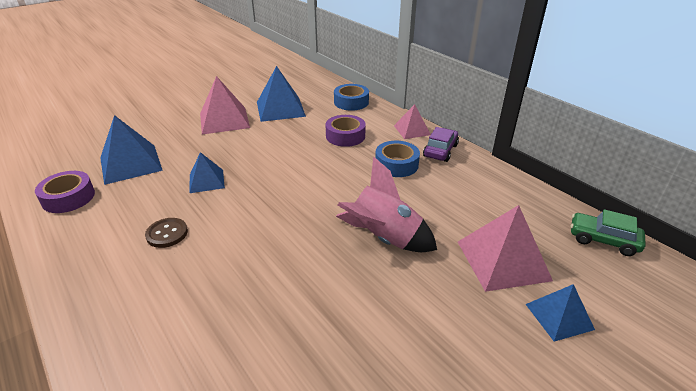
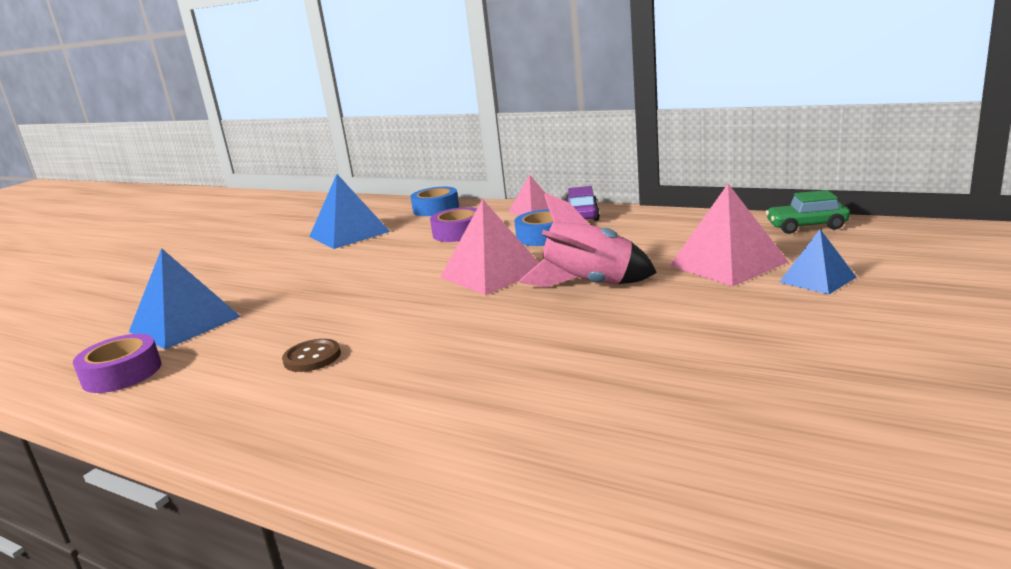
camera: 20 degrees left, 15 degrees down
(206, 181) = (316, 307): blue pyramid -> none
(224, 120) = (281, 260): pink pyramid -> pink pyramid (492, 273)

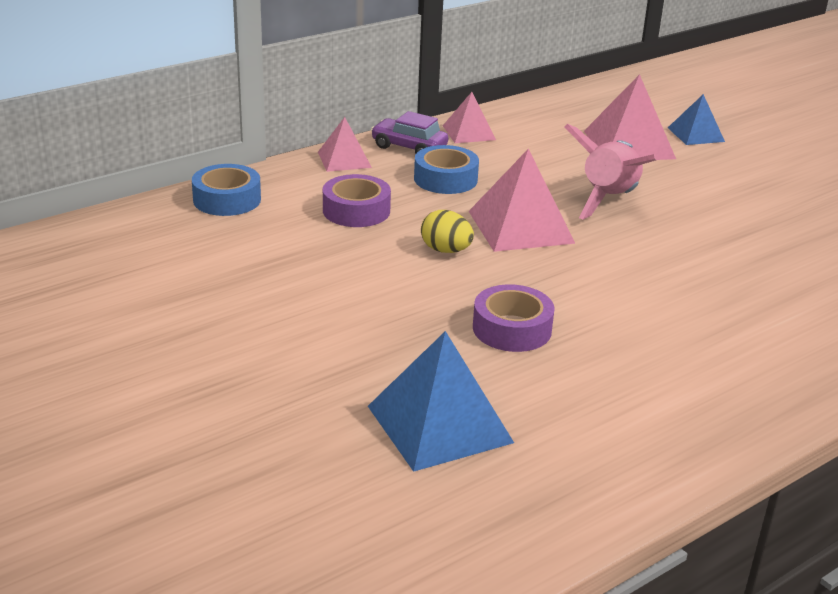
camera: 70 degrees left, 10 degrees up
(122, 373) = (561, 477): purple tape -> purple tape (512, 329)
(312, 357) = (637, 352): brown button -> none
(349, 234) = (234, 269): blue pyramid -> none
(426, 265) = (446, 250): none -> yellow egg
(641, 219) = (469, 132): none -> pink pyramid
(806, 226) = (586, 97): green car -> none

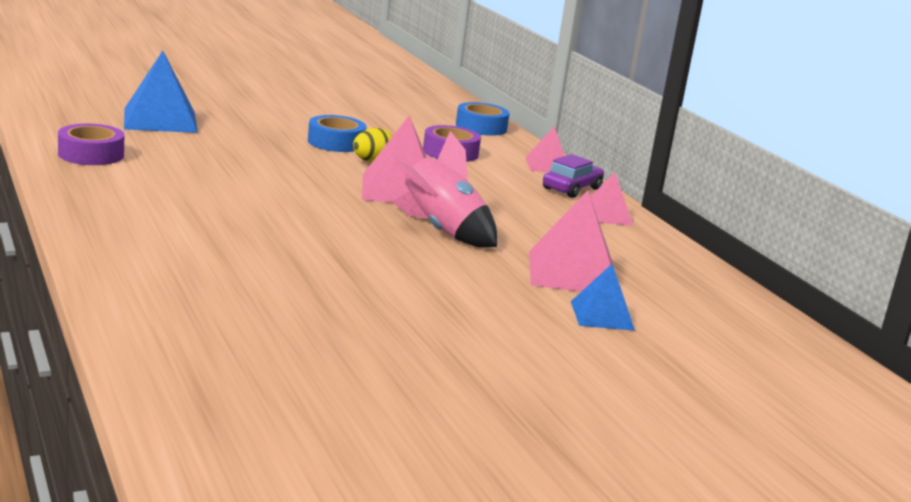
camera: 100 degrees right, 10 degrees down
(445, 179) = (501, 187): blue tape -> blue tape (336, 142)
(512, 329) = (247, 155): purple tape -> purple tape (91, 154)

